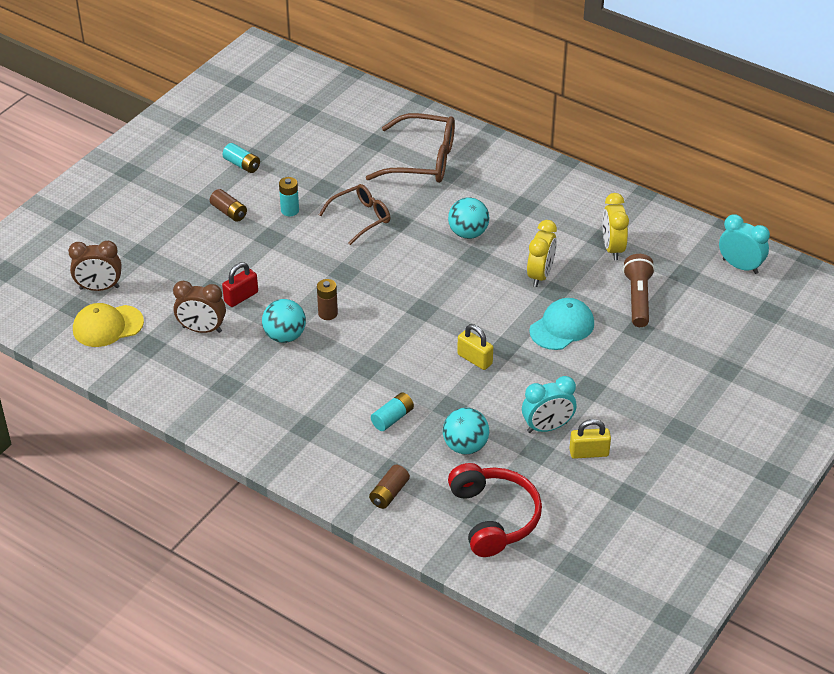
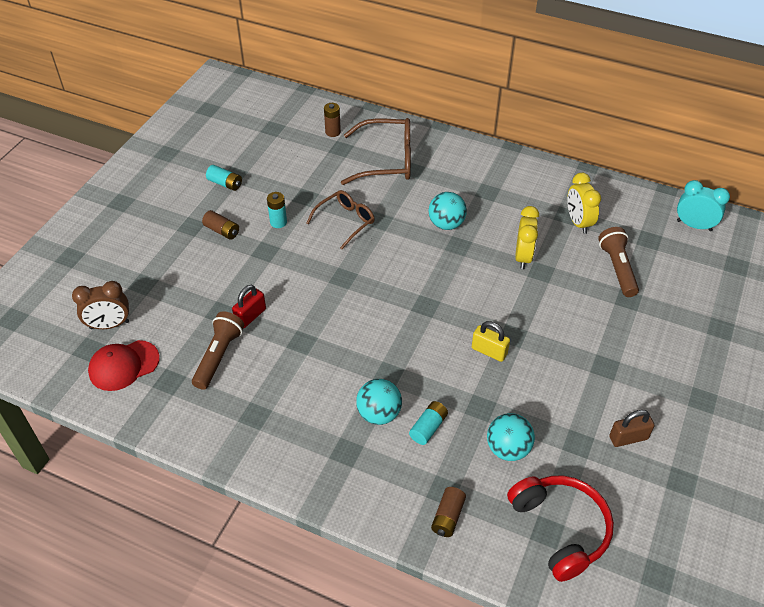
camera: 10 degrees left, 5 degrees up
(107, 326) = (124, 365): yellow cap -> red cap
(202, 329) = (219, 356): brown clock -> brown flashlight
(285, 336) = (301, 352): turquoise ball -> turquoise ball (379, 414)
(328, 313) = (337, 322): brown battery -> brown battery (333, 132)
(547, 427) = (580, 415): turquoise clock -> none
(562, 327) = (559, 306): turquoise cap -> none
(589, 453) = (628, 438): yellow padlock -> brown padlock

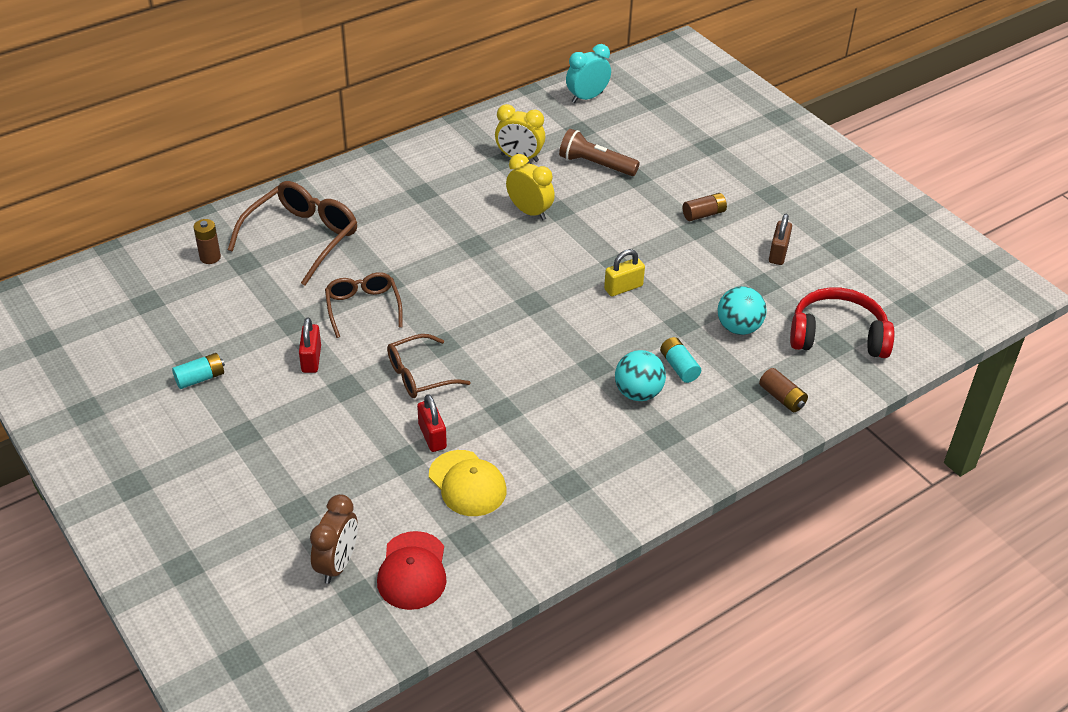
camera: 60 degrees left, 5 degrees down
(219, 356) = (467, 483): brown flashlight -> yellow cap
(222, 231) = (278, 410): brown battery -> brown battery (704, 214)
(278, 222) = (311, 359): turquoise battery -> red padlock
(303, 281) = (419, 375): none -> brown glasses
(446, 224) = (438, 240): turquoise ball -> none

